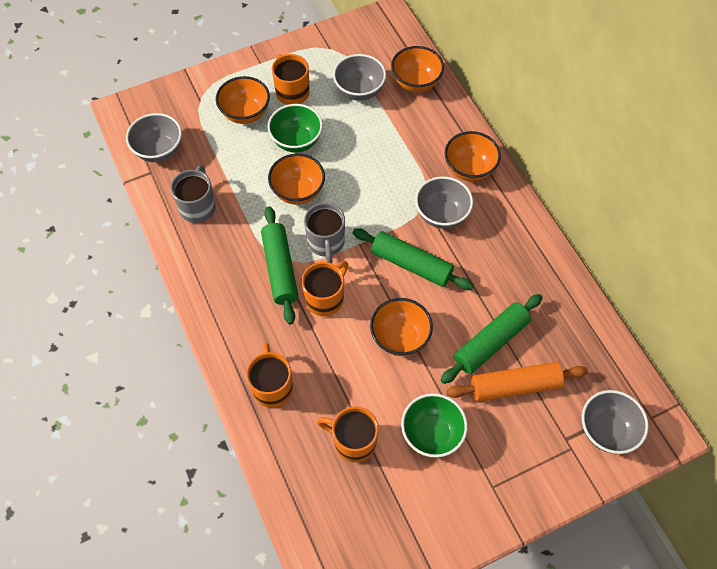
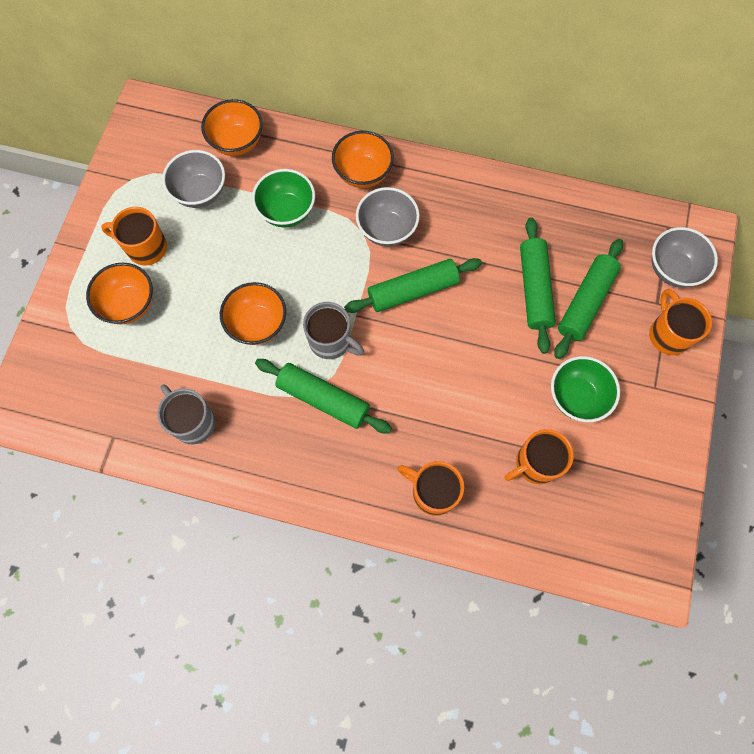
camera: 50 degrees left, 10 degrees up
(159, 150) = (95, 412): grey bowl -> none
(296, 141) = (203, 284): green bowl -> green bowl (287, 211)
(325, 298) = (385, 384): orange mug -> orange mug (668, 334)
(400, 337) = (472, 353): orange bowl -> none
(515, 386) = (585, 302): orange rolling pin -> green rolling pin

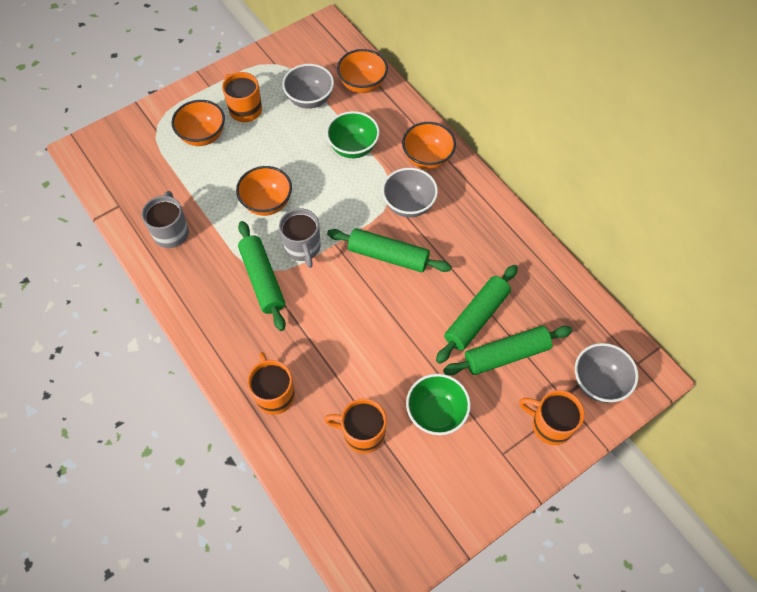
camera: 40 degrees right, 10 degrees down
(668, 334) = (550, 425): orange mug -> orange mug turned 90 degrees counterclockwise

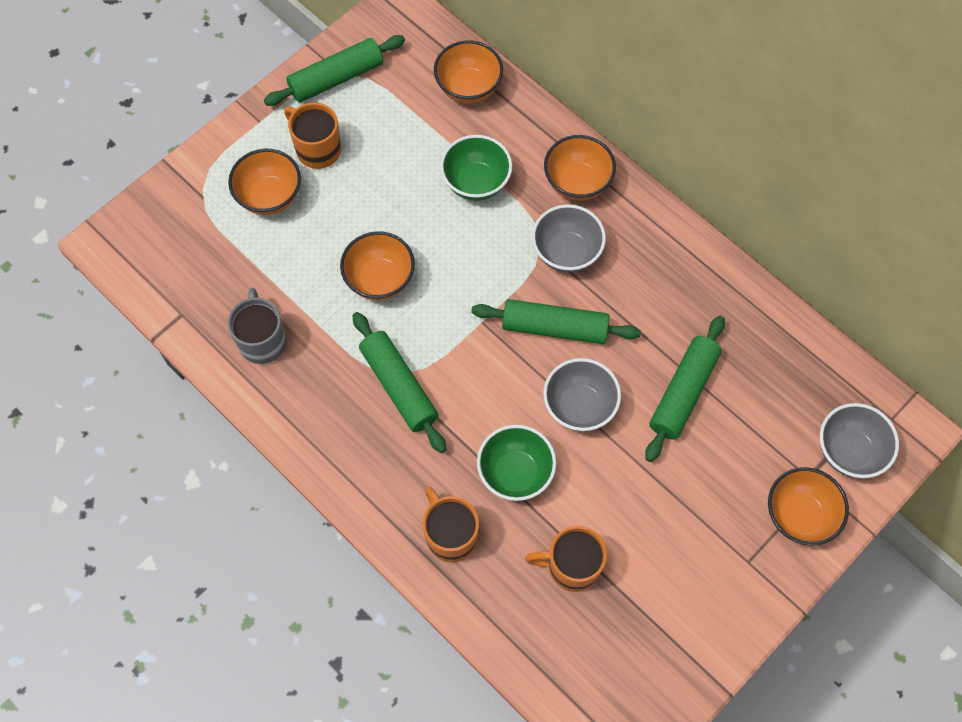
camera: 10 degrees left, 5 degrees up
(303, 248) = (441, 334): grey mug -> none
(310, 99) = (402, 121): grey bowl -> grey bowl (579, 406)
(436, 413) = (657, 525): green bowl -> green bowl (515, 473)
(506, 354) = (729, 435): green rolling pin -> green rolling pin (336, 78)
(550, 425) = (799, 515): orange mug -> orange bowl

